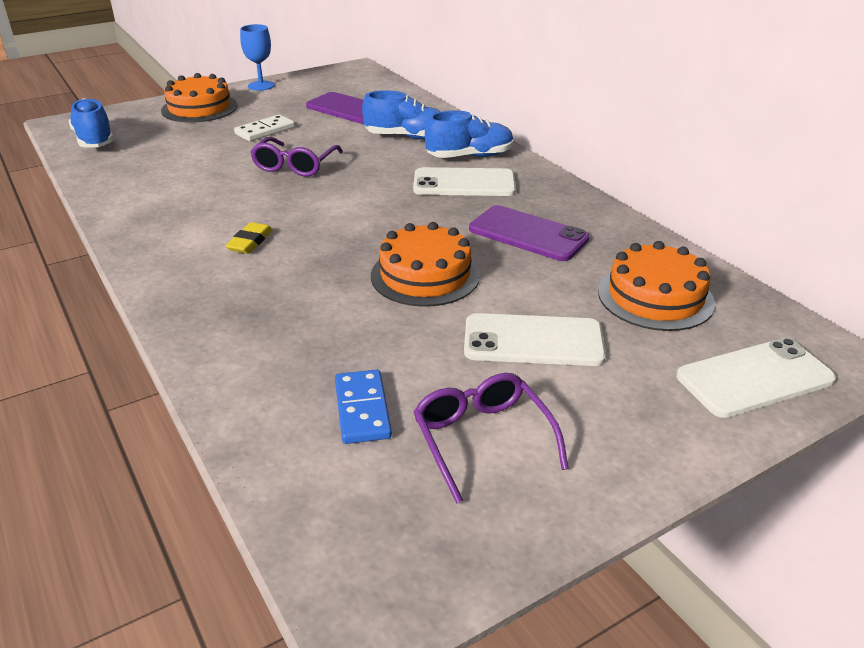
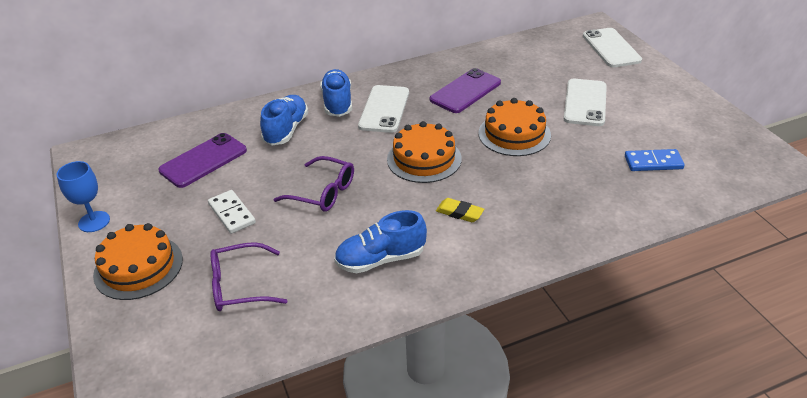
camera: 80 degrees left, 5 degrees up
(94, 140) = (196, 348): blue shoe -> blue shoe (380, 259)
(482, 439) = (669, 126): purple glasses -> purple glasses (239, 286)
(655, 297) = (541, 61): orange cake -> orange cake (424, 159)

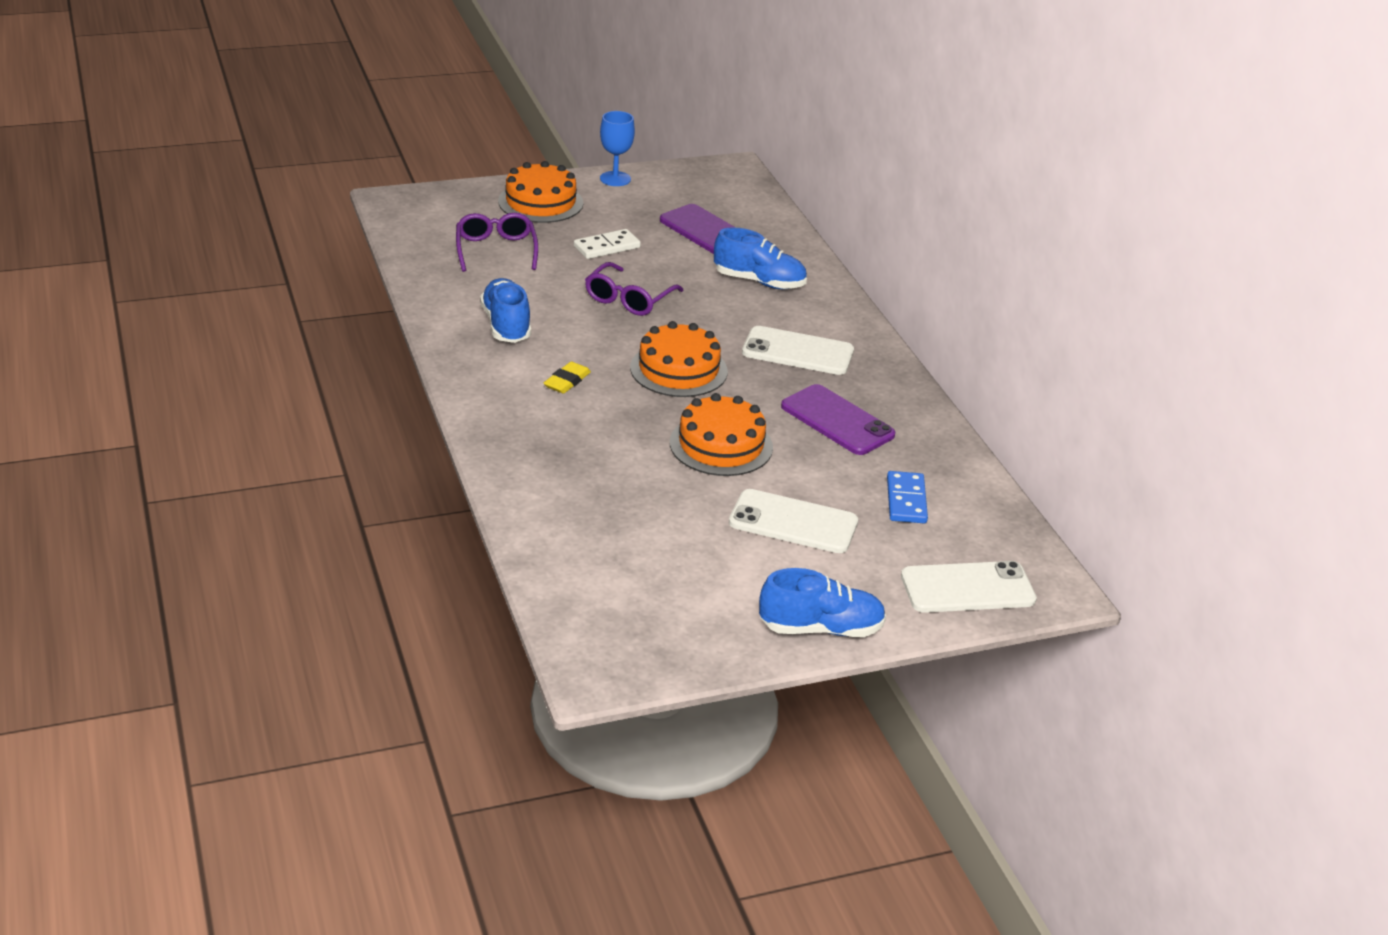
camera: 90 degrees right, 5 degrees down
(337, 103) = (817, 319): blue shoe -> blue shoe (821, 629)
(653, 162) = (629, 549): blue domino -> blue domino (906, 500)

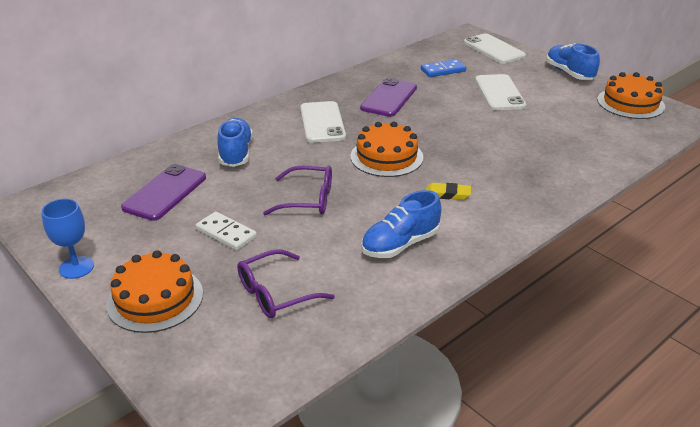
camera: 110 degrees left, 0 degrees up
(721, 445) = (455, 125): orange cake -> orange cake (630, 103)

